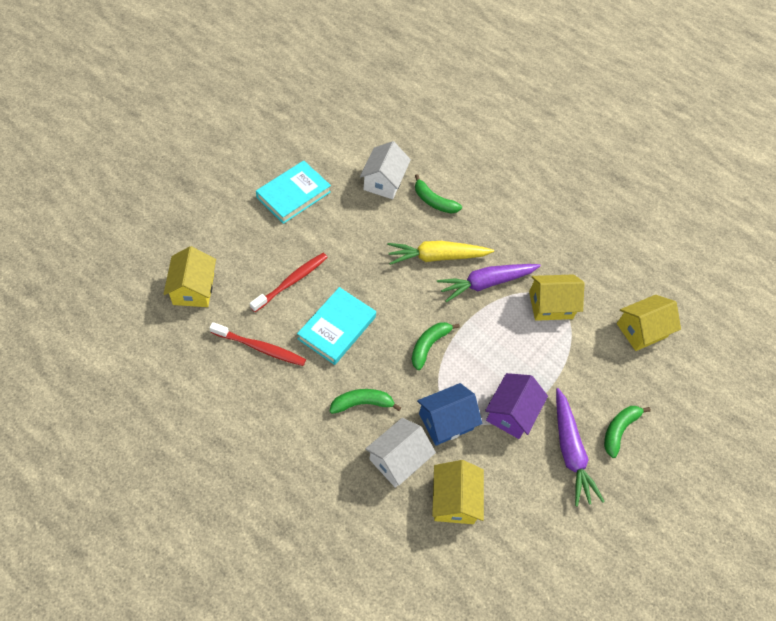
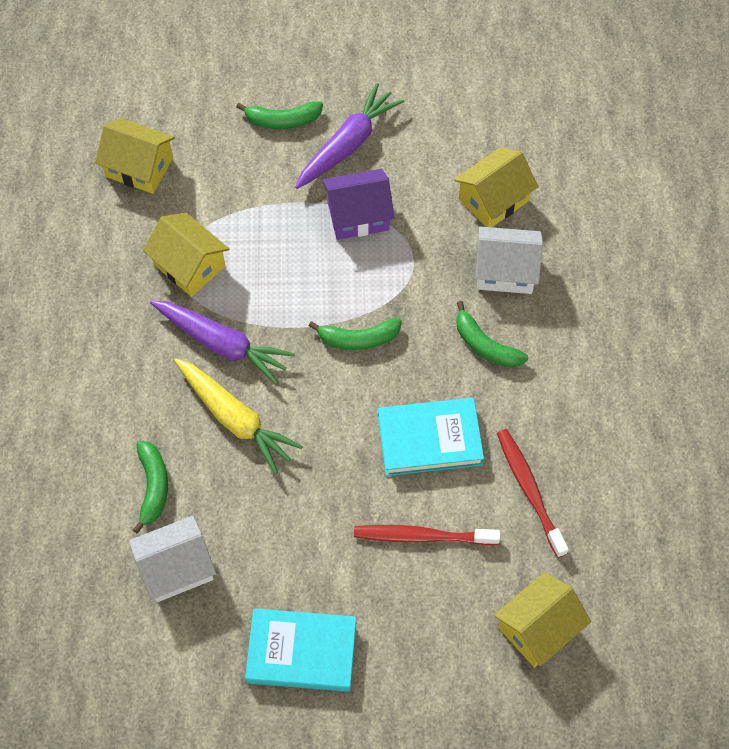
camera: 125 degrees left, 5 degrees up
(446, 421) = (426, 261): blue house -> none

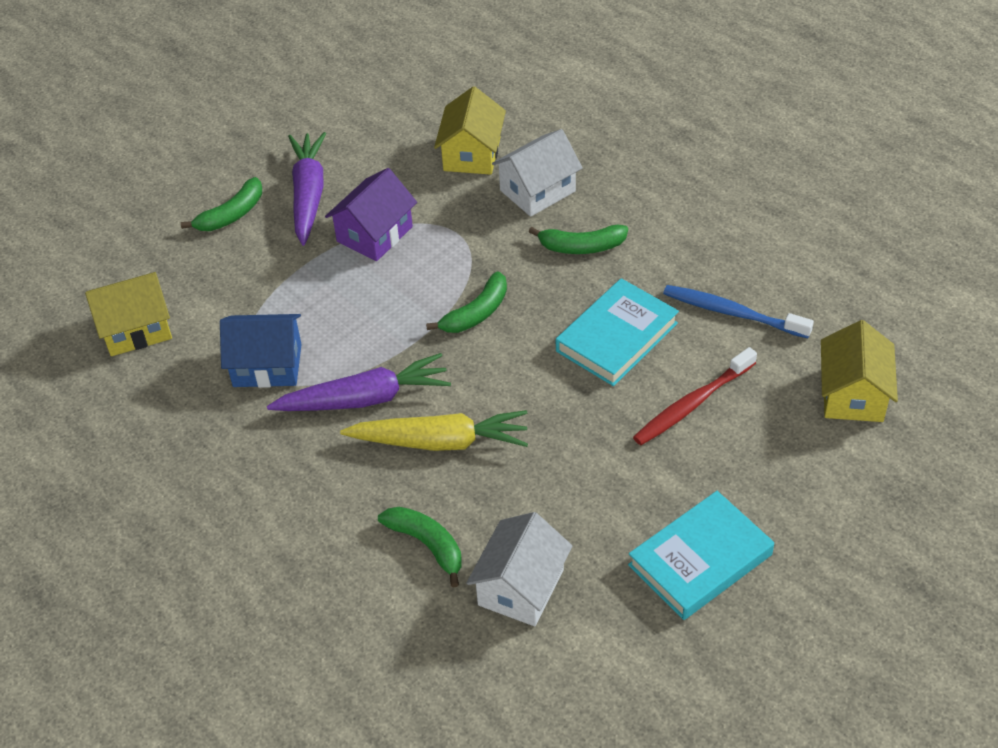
camera: 40 degrees left, 15 degrees down
(189, 265) = (267, 365): yellow house -> blue house
(529, 490) = (732, 313): red toothbrush -> blue toothbrush

